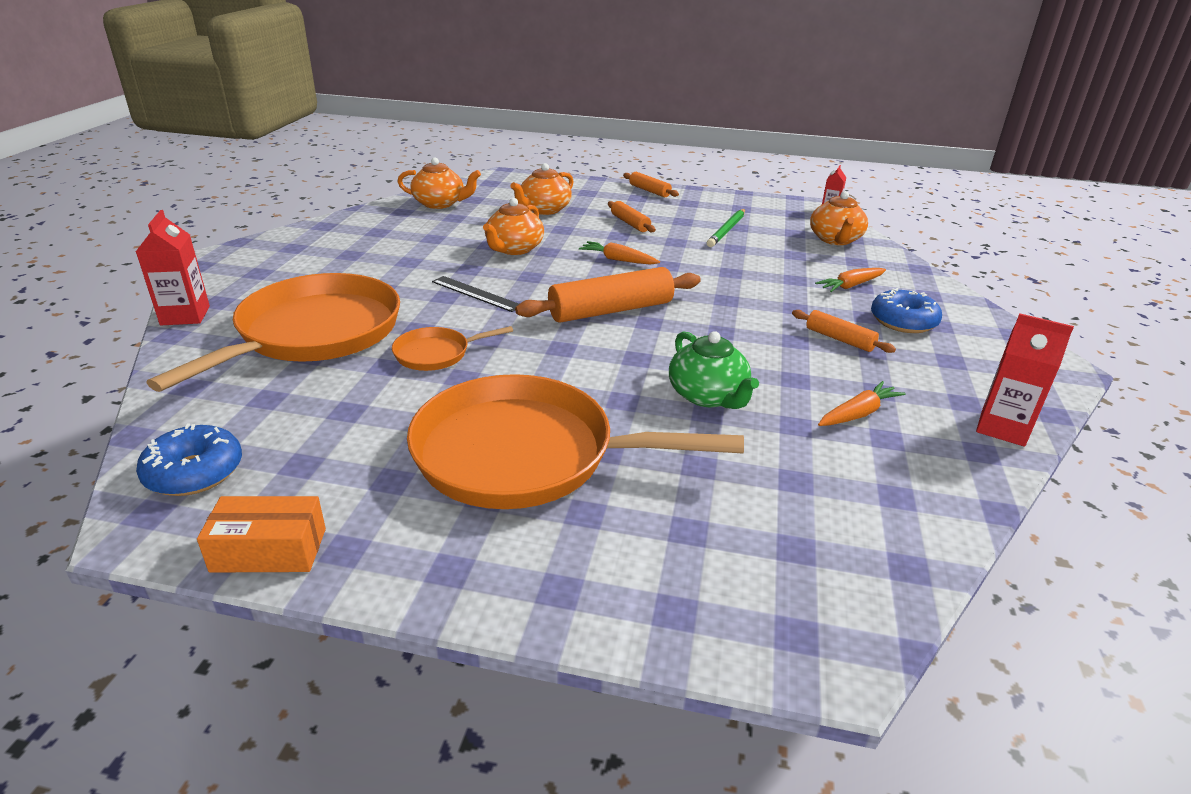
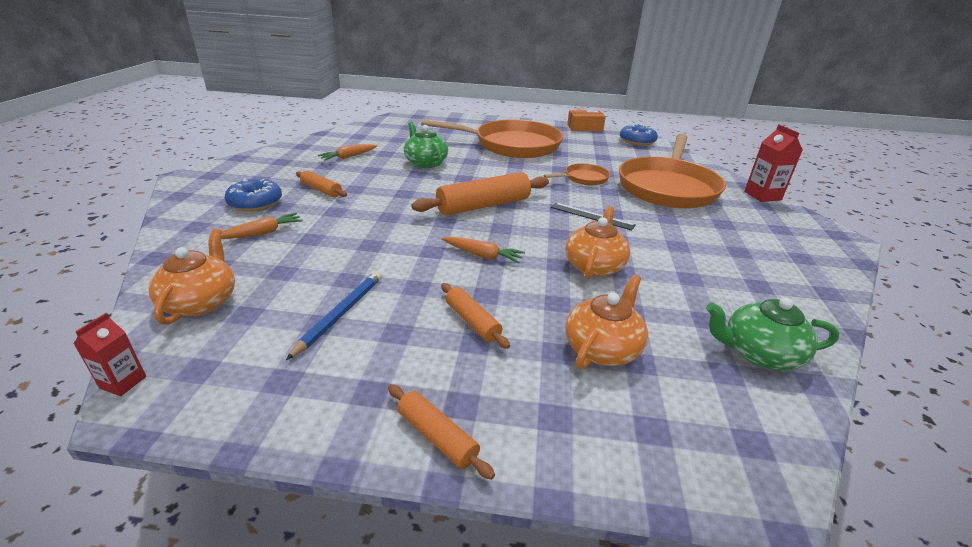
camera: 175 degrees right, 0 degrees up
(440, 203) = (759, 353): orange teapot -> green teapot
(727, 230) = (340, 314): green pencil -> blue pencil
(1002, 428) = (277, 153): red carton -> none

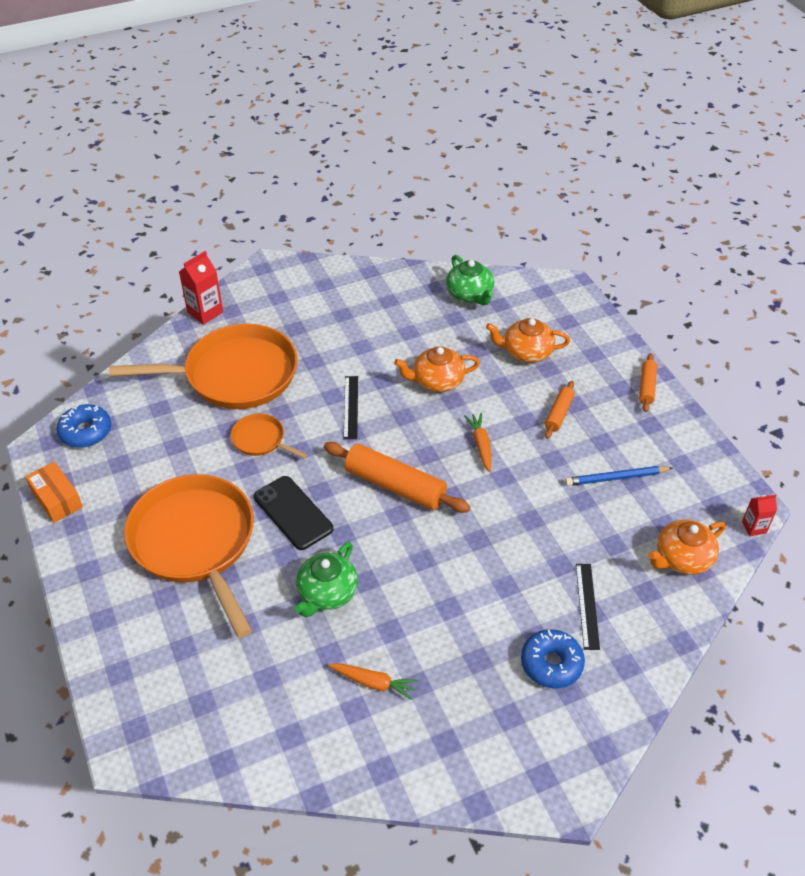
camera: 120 degrees left, 15 degrees up
(262, 233) = (587, 605): orange carrot -> black ruler
(321, 190) = (478, 633): orange rolling pin -> none
(502, 170) = (293, 513): none -> black phone

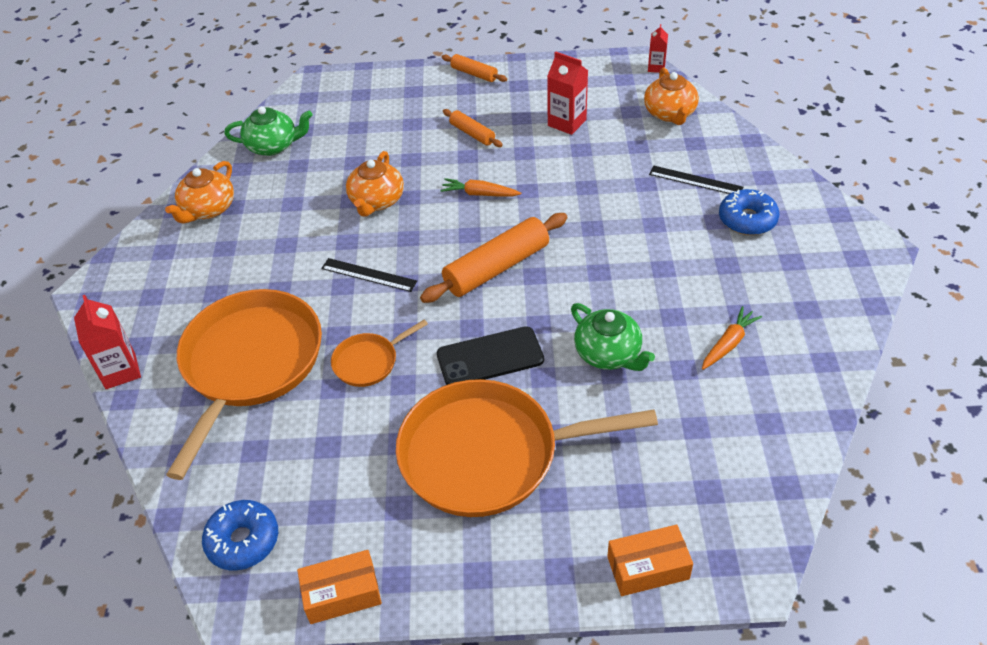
camera: 65 degrees left, 0 degrees up
(118, 677) = (648, 568): none -> orange box
(526, 352) = (381, 131): orange teapot -> orange teapot (208, 209)
(616, 478) = (567, 123): blue pencil -> red carton

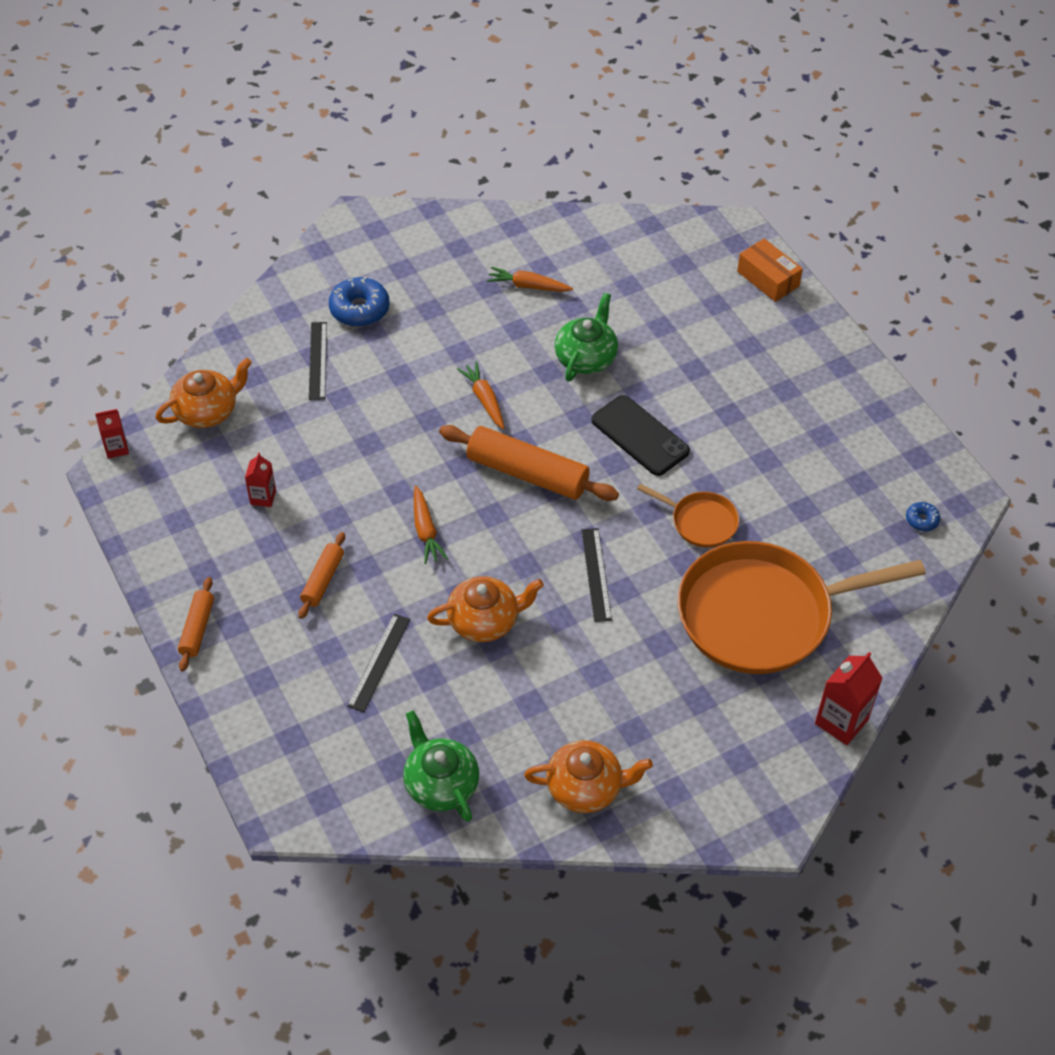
camera: 120 degrees left, 5 degrees up
(243, 541) = (922, 520): blue donut -> blue donut, size x0.51
(342, 594) = (913, 436): orange box -> none
(385, 142) = (379, 662): none -> black ruler
(487, 455) = (739, 399): orange pan -> none
(567, 123) = (263, 497): red carton -> red carton, size x0.60
(595, 267) = (484, 399): none -> orange carrot

